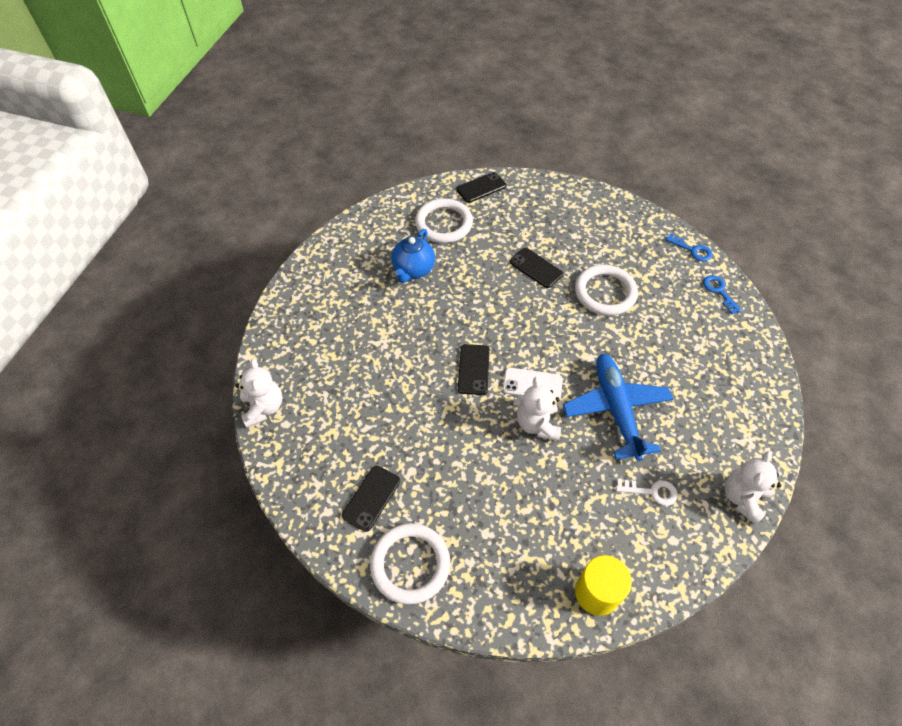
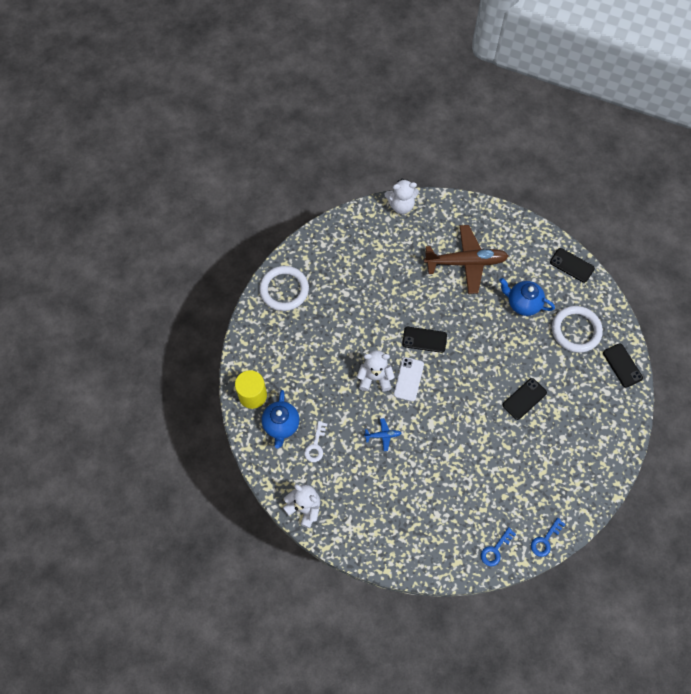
camera: 95 degrees right, 10 degrees up
(357, 328) = (465, 262): none -> brown plane
(371, 498) = (329, 269): black phone -> black phone (571, 265)
(605, 292) = (496, 451): white ring -> none
(616, 409) = (383, 435): blue plane -> blue plane, size x0.41
(634, 543) = (281, 425): none -> blue teapot
(719, 291) = (495, 550): blue key -> blue key turned 150 degrees clockwise

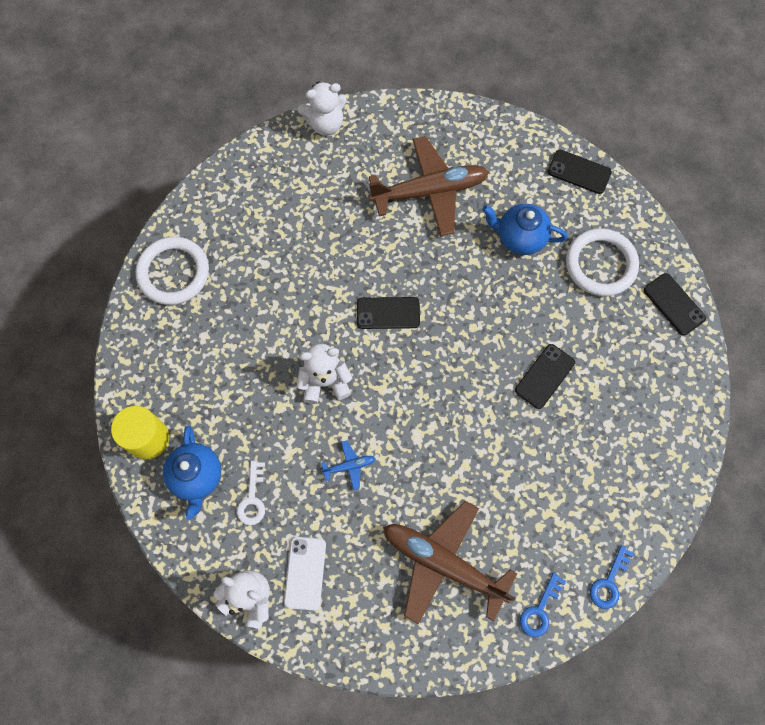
camera: 10 degrees left, 5 degrees up
(408, 379) = (374, 375): white phone -> white phone (305, 573)
(436, 509) = (443, 563): none -> brown plane

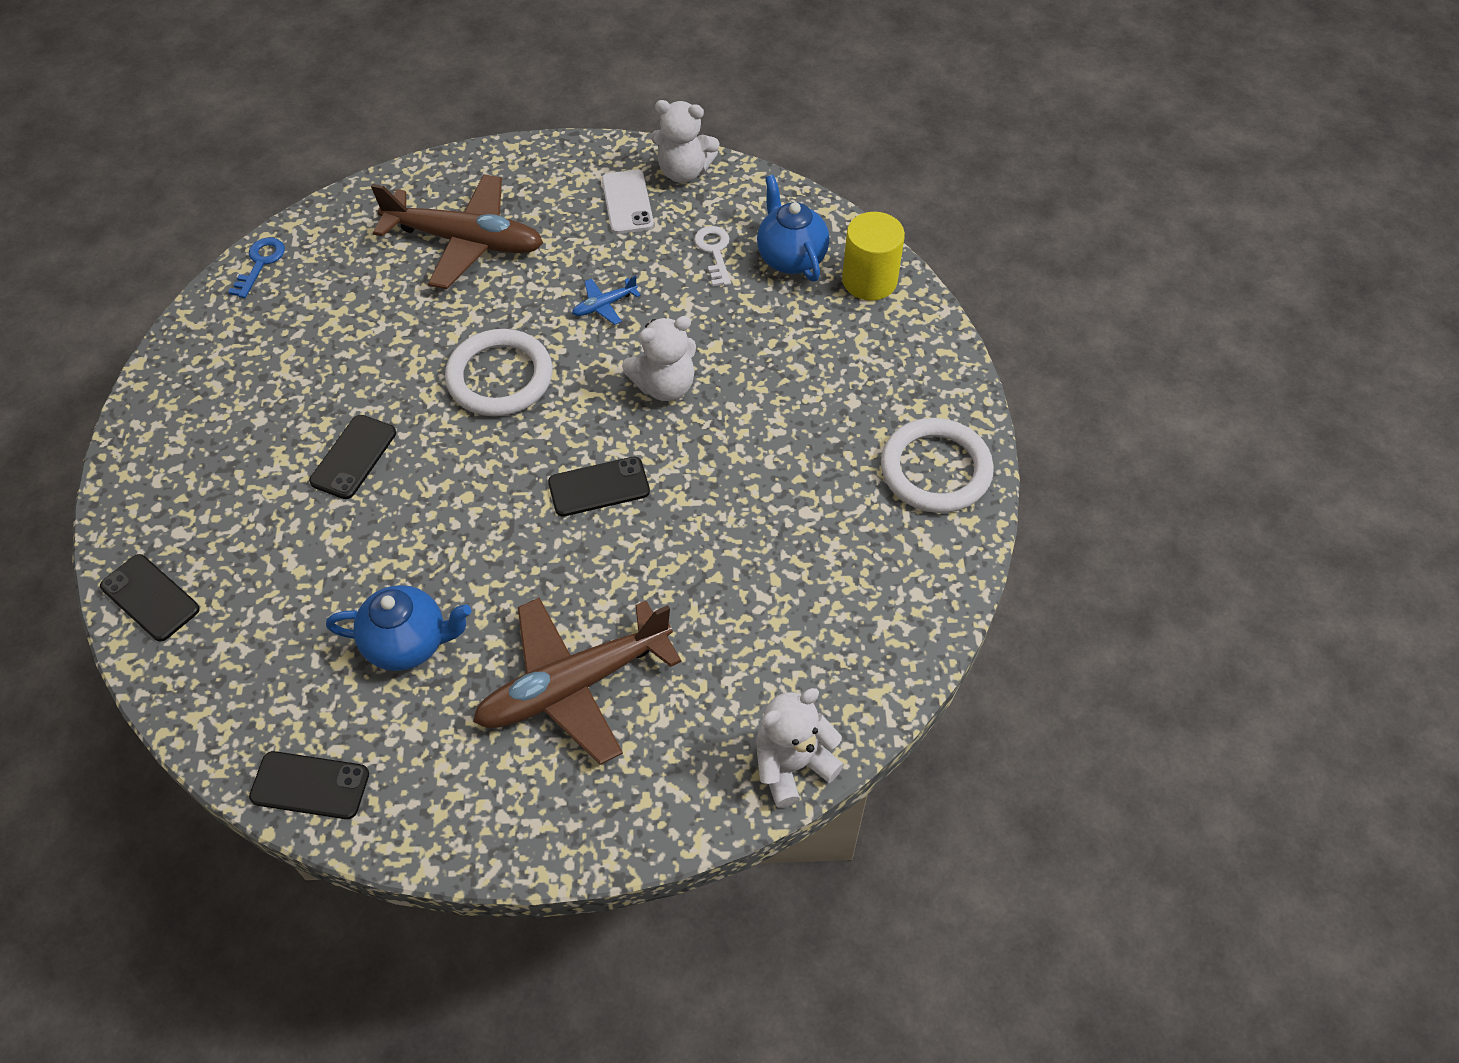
camera: 165 degrees right, 15 degrees down
(540, 610) = (344, 224): blue key -> none
(600, 264) = (270, 632): white ring -> white ring (500, 377)

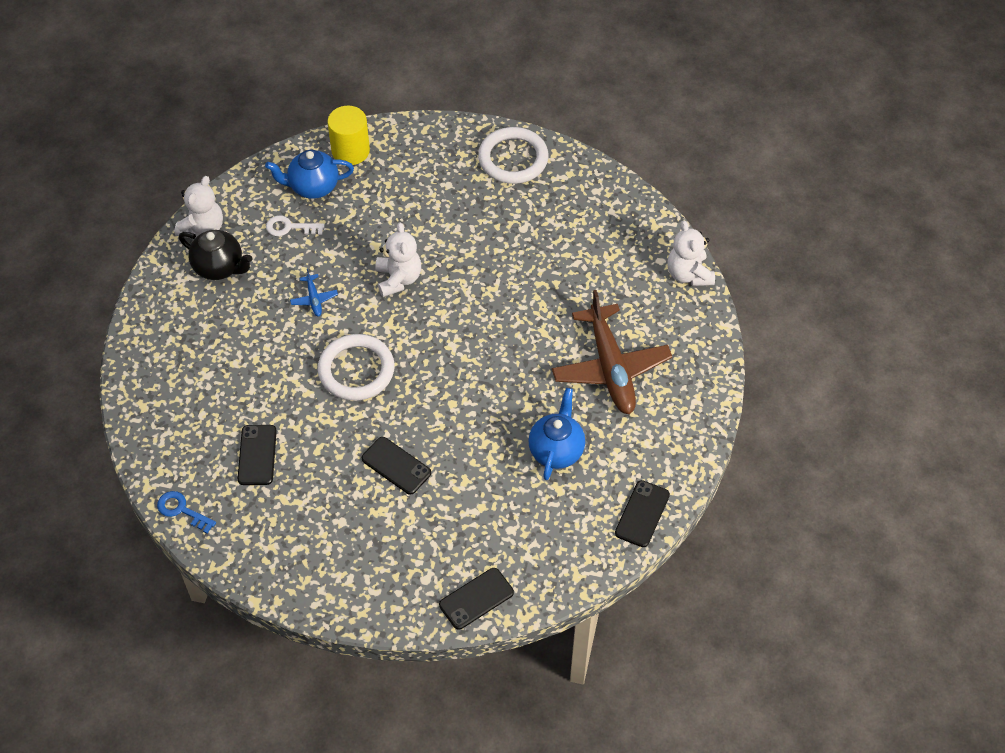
camera: 75 degrees left, 0 degrees up
(465, 241) = (216, 372): brown plane -> none
(599, 487) = (469, 330): black phone -> black phone (257, 455)
(627, 202) = (219, 267): white phone -> black teapot

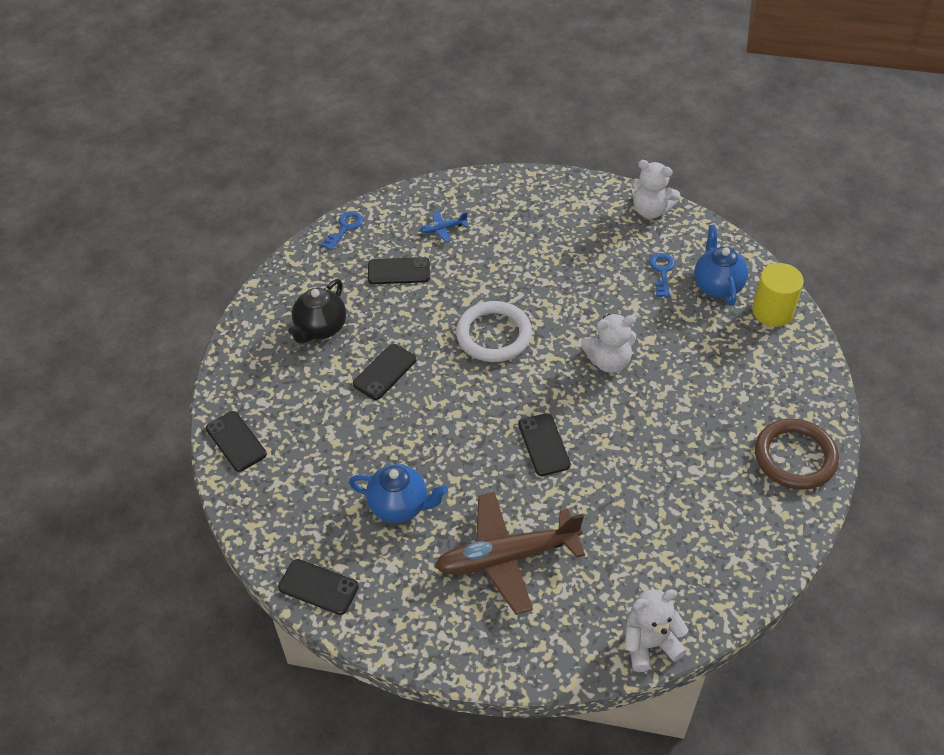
camera: 90 degrees right, 5 degrees down
(219, 267) = (606, 226): black teapot -> black teapot (320, 328)
(289, 227) = (662, 272): white key -> blue key
(314, 299) = (576, 297): blue plane -> blue plane (443, 229)
(492, 335) = (544, 444): none -> black phone
(513, 158) = (795, 457): white ring -> brown ring

